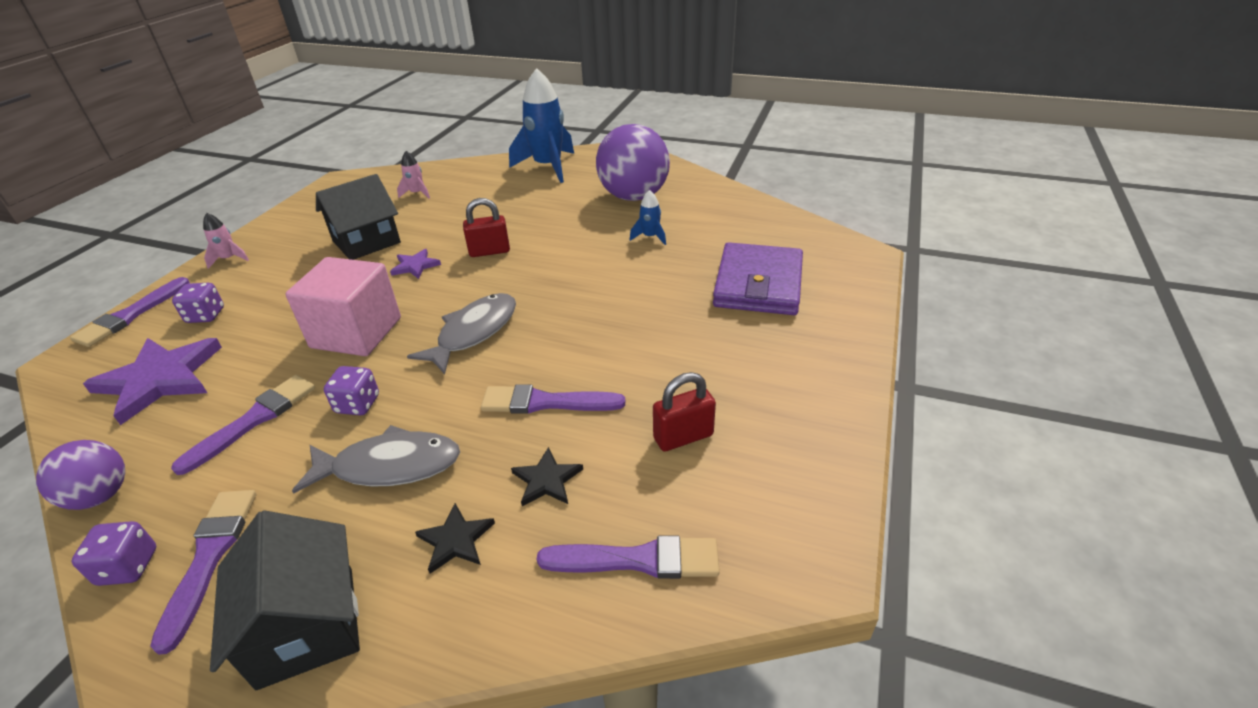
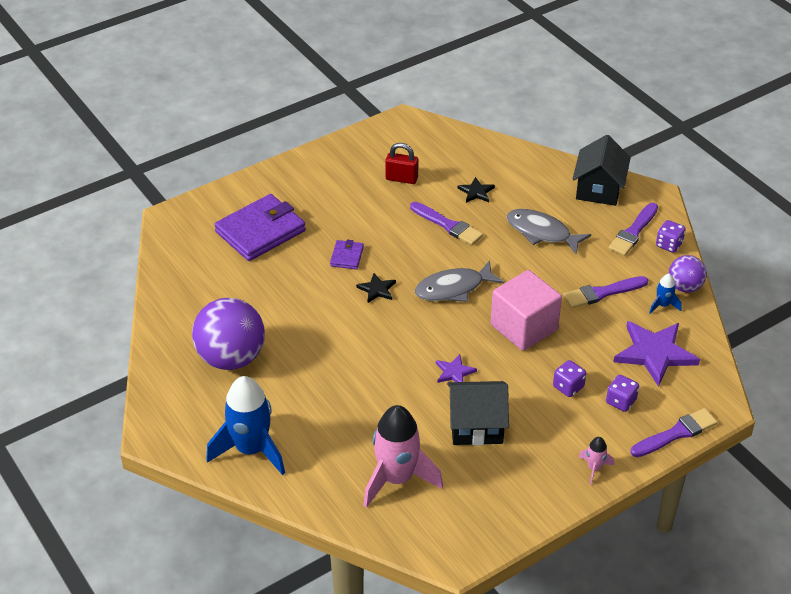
camera: 145 degrees left, 5 degrees up
(357, 404) = (543, 274): purple dice -> purple dice (568, 387)
(417, 193) = (397, 479): pink rocket -> pink rocket, size x2.24
(455, 540) = (529, 189): black star -> black star (377, 289)
(489, 251) = (392, 357): red padlock -> none
(633, 306) = (347, 256): none -> purple wallet
(638, 560) = (465, 150): purple brush -> none
(650, 237) = (272, 306): blue rocket -> blue rocket (663, 305)

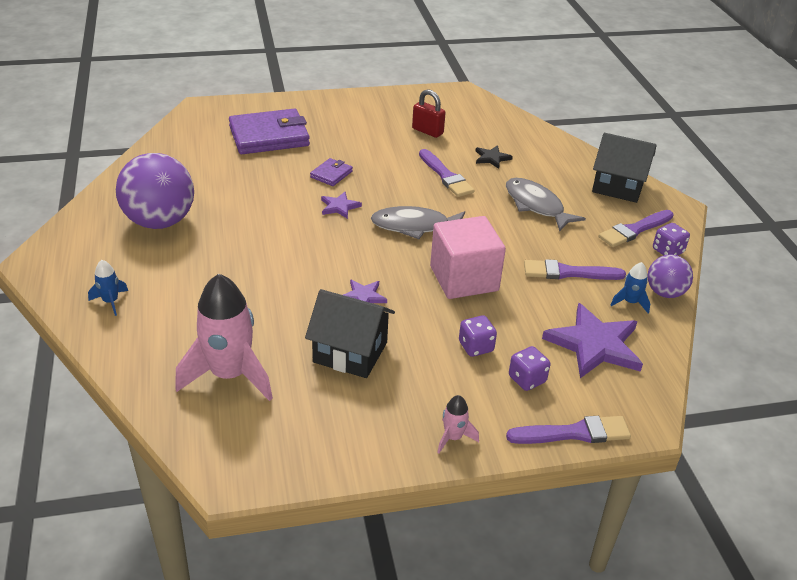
camera: 20 degrees right, 5 degrees down
(251, 450) = (110, 302): blue rocket -> blue rocket, size x0.45
(377, 289) = (339, 207): black star -> purple star
(598, 189) = (618, 186): black house -> black house turned 75 degrees clockwise

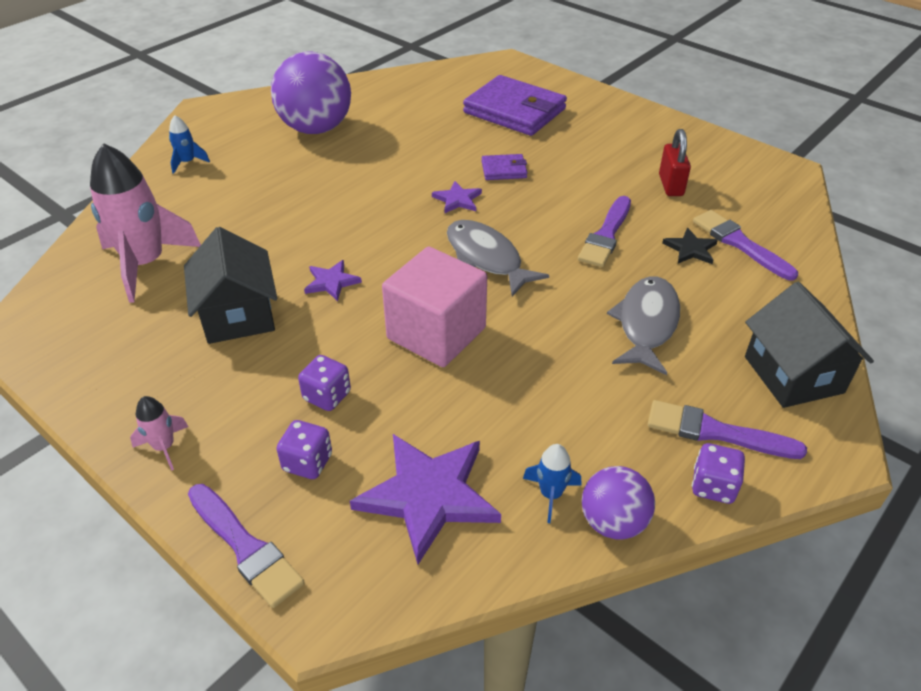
camera: 55 degrees right, 5 degrees up
(568, 272) = (545, 410): purple brush -> purple brush (739, 243)

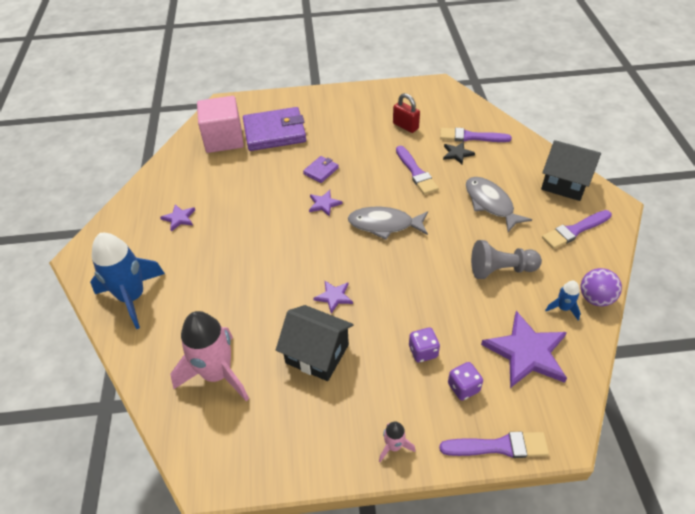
camera: 45 degrees left, 5 degrees up
(187, 162) = (132, 297): blue rocket -> blue rocket, size x2.24
(316, 128) = (179, 218): purple ball -> purple star
(436, 333) = (420, 280): pink cube -> pink cube (224, 139)
(542, 395) = (501, 270): none -> grey pawn
(713, 486) = (602, 253): purple dice -> none

